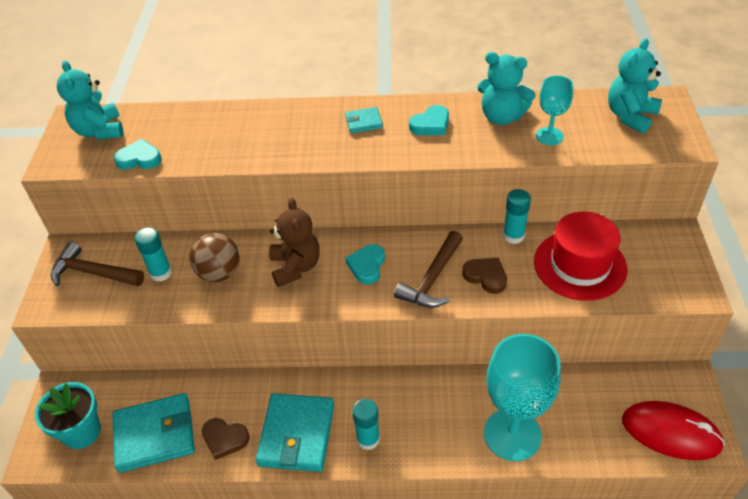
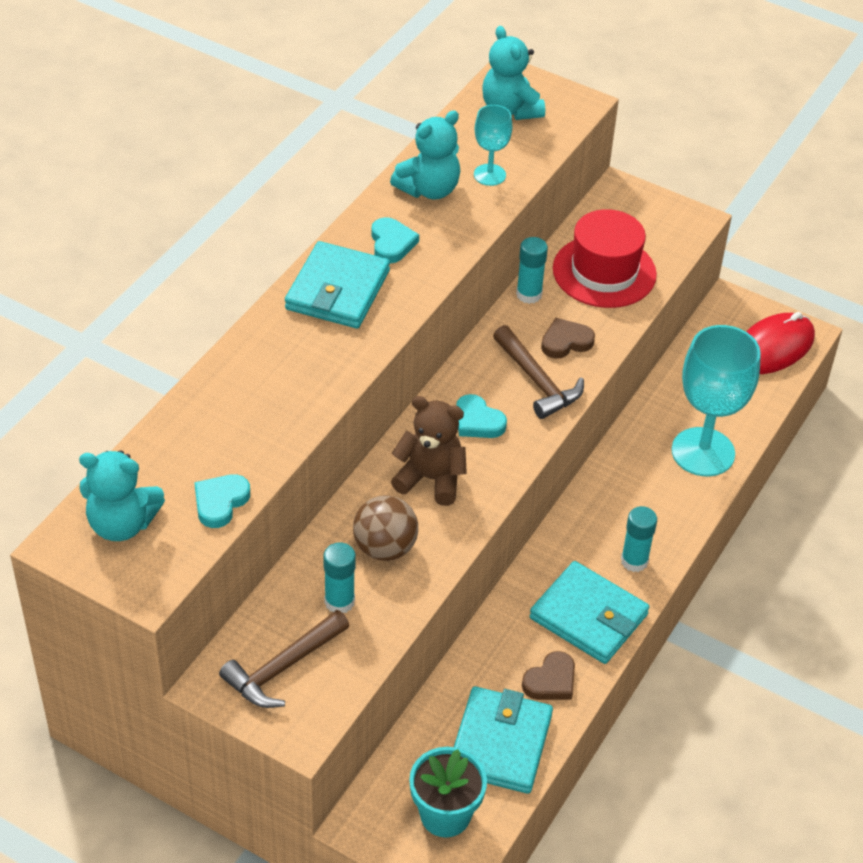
camera: 65 degrees left, 0 degrees up
(363, 122) = (338, 290): turquoise wallet -> turquoise wallet, size x2.10

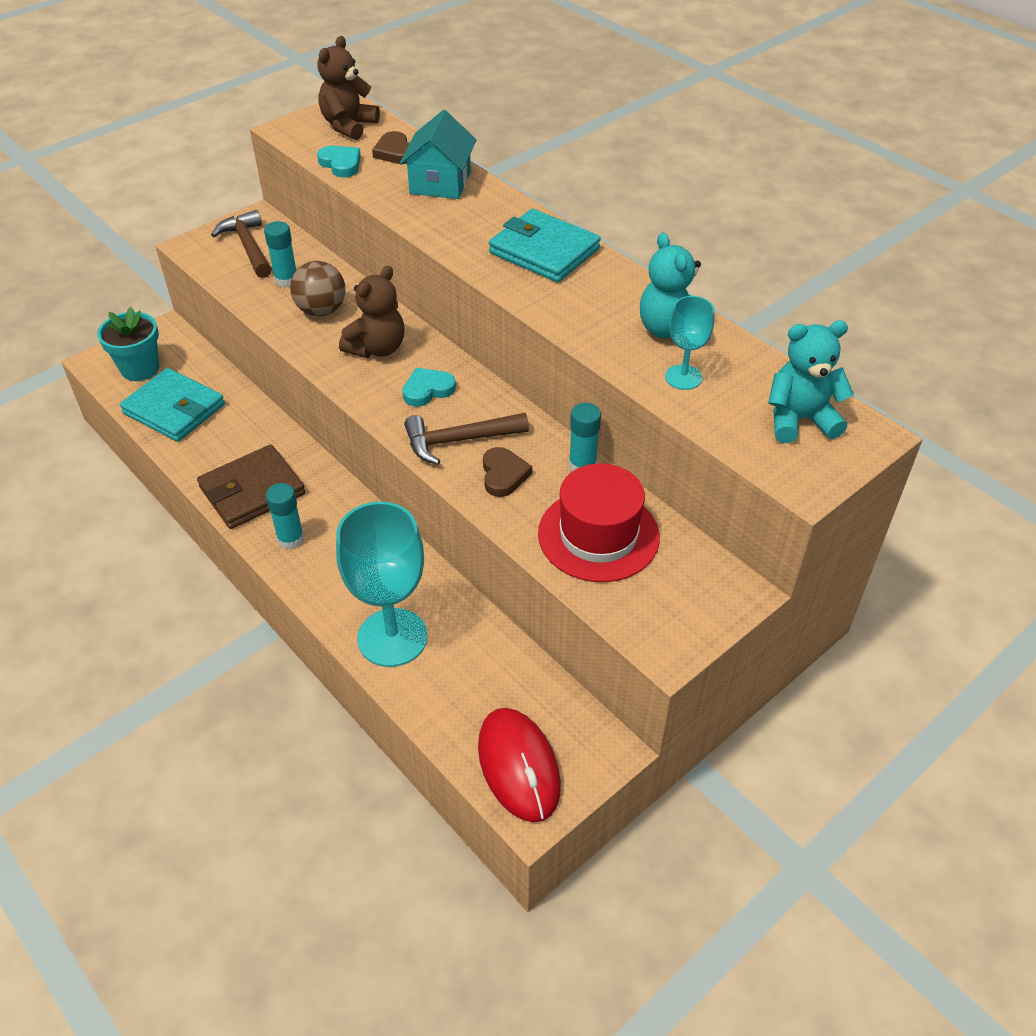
camera: 110 degrees right, 0 degrees up
(122, 524) = (348, 126): turquoise teddy bear -> brown teddy bear
(233, 400) = (440, 183): none -> turquoise house
(392, 243) = (596, 292): turquoise heart -> none
(551, 681) = (207, 451): brown heart -> brown heart (395, 152)
(589, 616) = (252, 491): turquoise wallet -> brown wallet

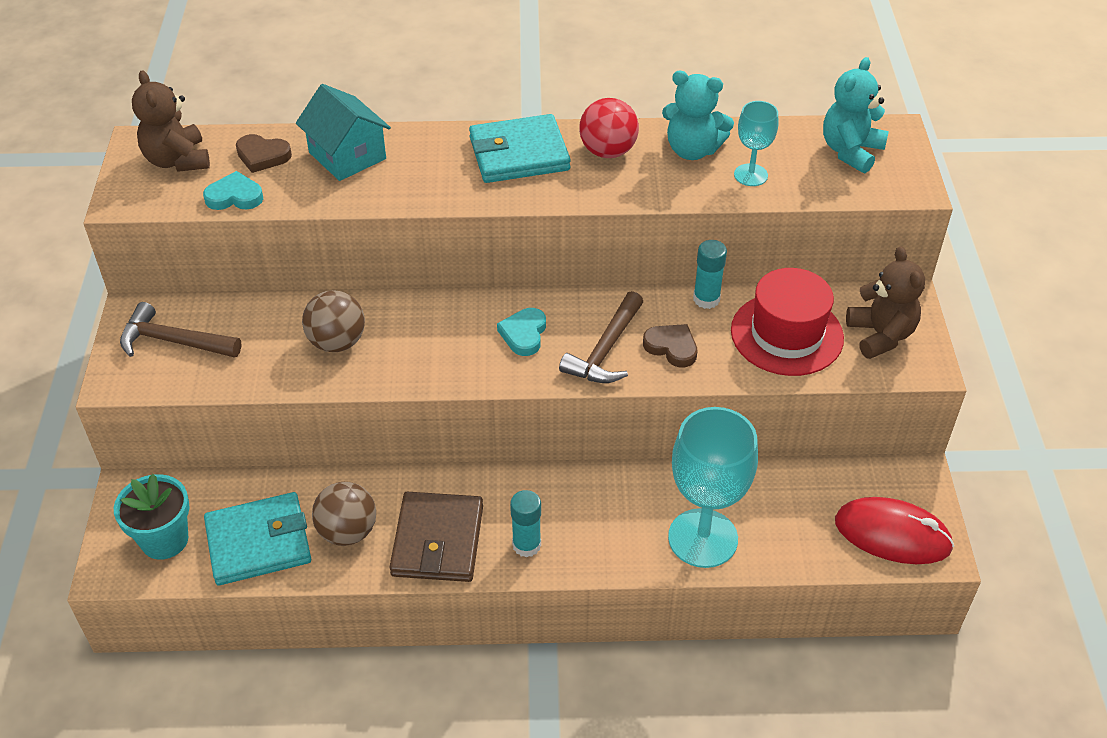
camera: 50 degrees left, 0 degrees up
(220, 443) = (347, 531): none -> brown ball
(286, 280) = (261, 342): turquoise glue stick -> none
(377, 348) = (434, 335): brown teddy bear -> brown teddy bear (880, 335)
(607, 290) = (608, 151): none -> red ball

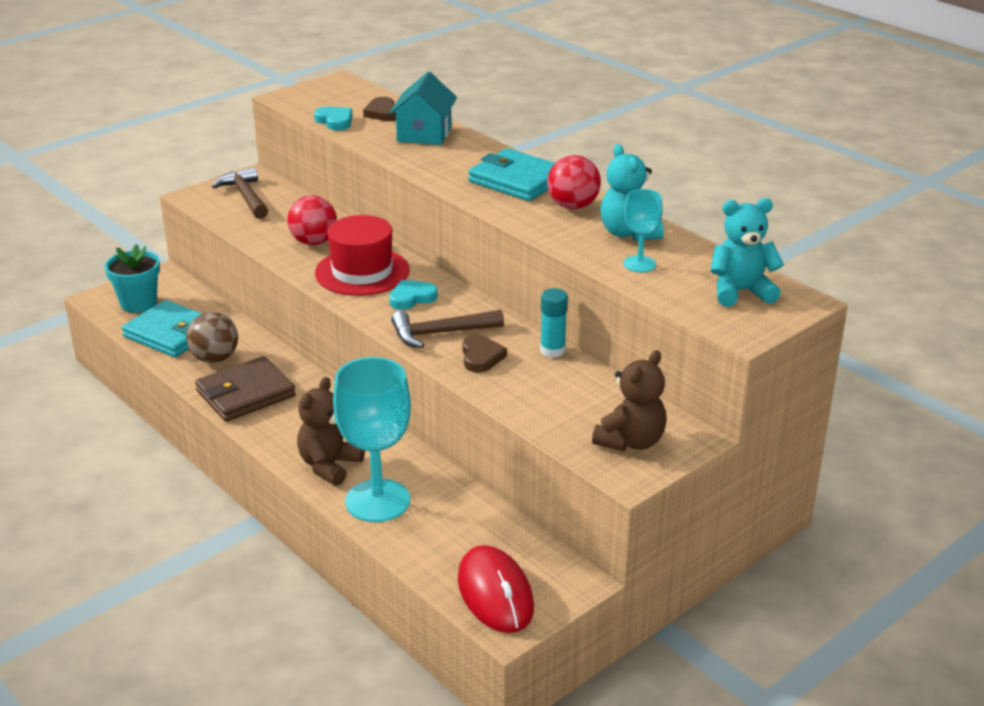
camera: 50 degrees right, 15 degrees down
(177, 160) = (341, 95): brown teddy bear -> brown teddy bear (329, 466)
(337, 342) = (314, 242): brown ball -> red ball
(526, 545) = (282, 429): turquoise glue stick -> none
(787, 334) = (567, 399): red hat -> red hat (362, 272)

